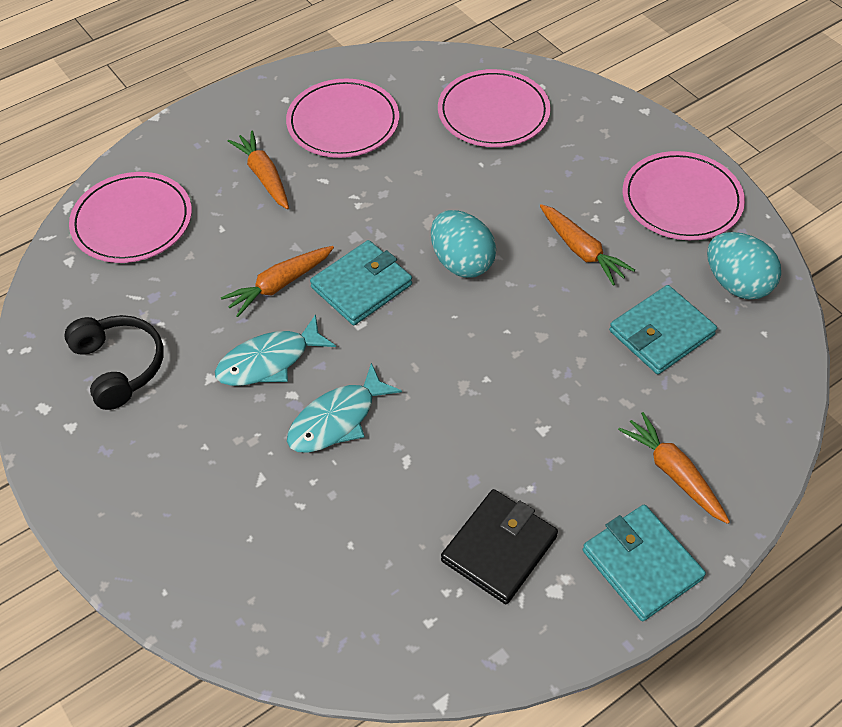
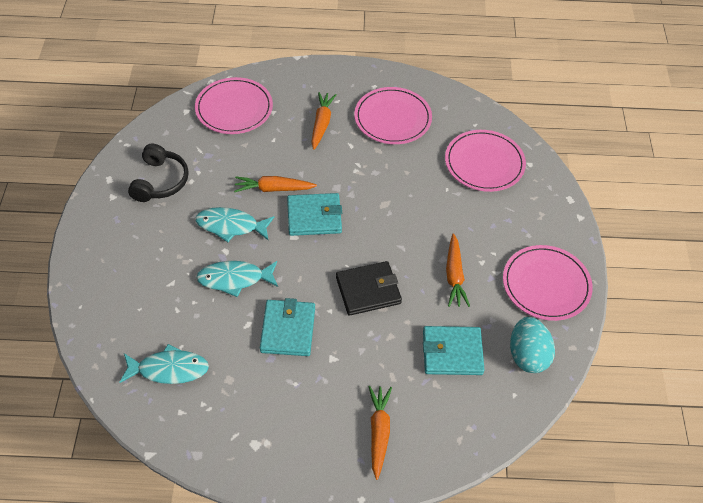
camera: 35 degrees right, 0 degrees up
(363, 582) = (169, 369): none -> turquoise fish
(461, 262) = (380, 238): turquoise egg -> none
(499, 548) = (249, 402): black wallet -> black wallet (368, 290)
(641, 564) = (312, 466): turquoise wallet -> turquoise wallet (288, 330)

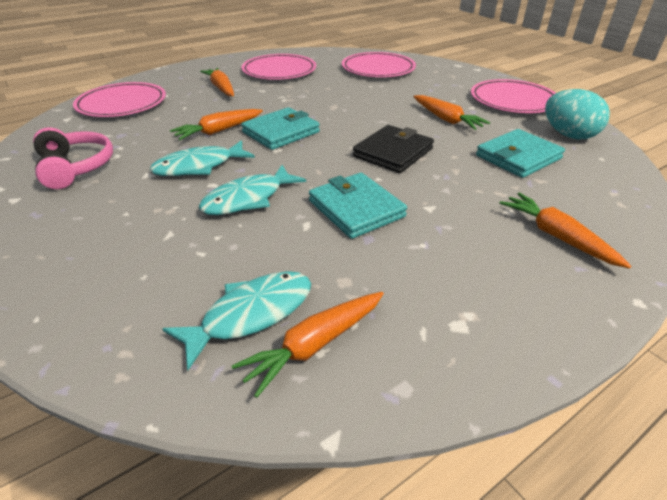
camera: 35 degrees left, 15 degrees down
(160, 181) = (75, 167): black headphones -> pink headphones
(181, 407) = (314, 345): none -> orange carrot

